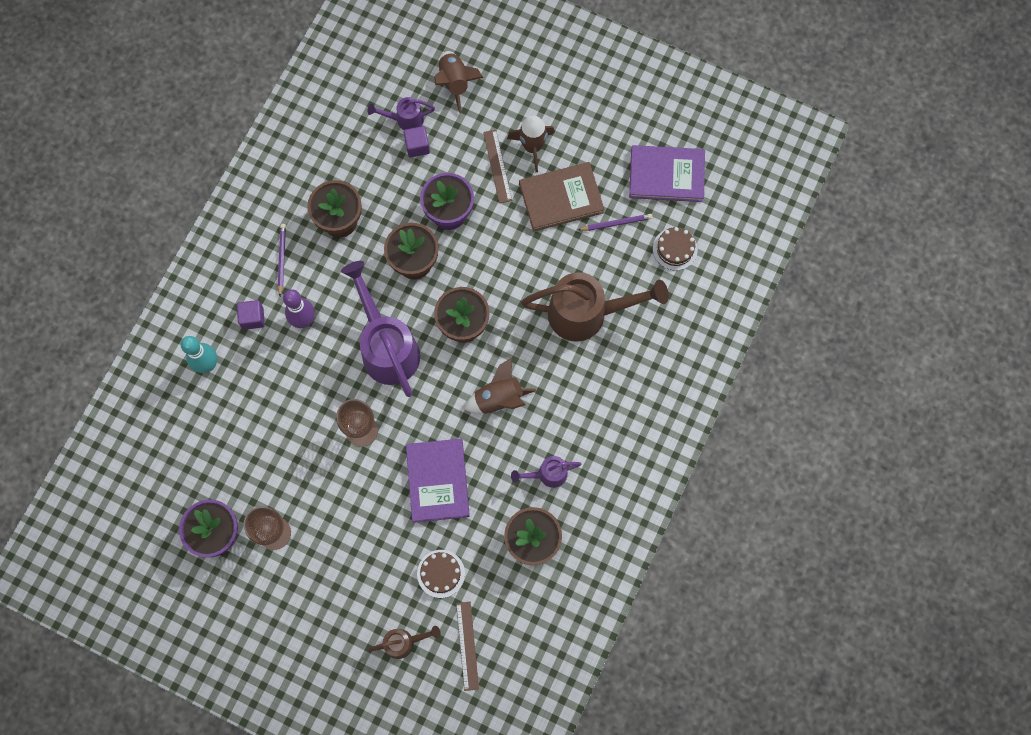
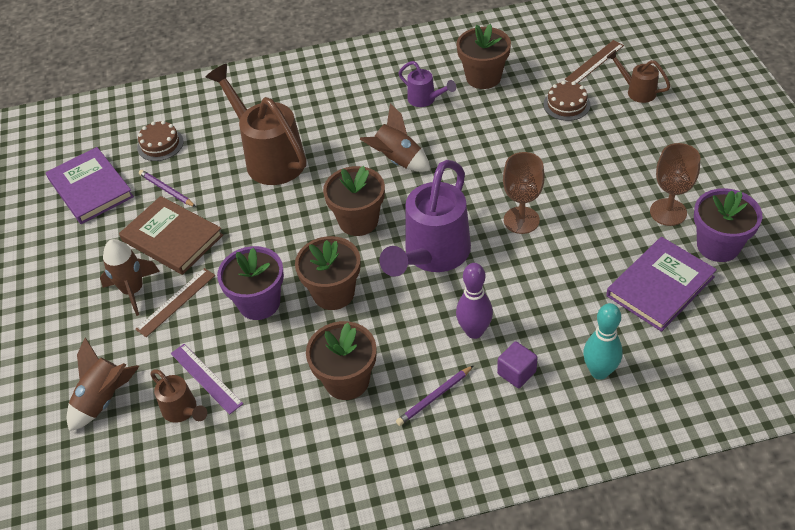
camera: 125 degrees left, 25 degrees down
(405, 120) = (183, 411): purple watering can -> brown watering can
(417, 146) = (206, 378): purple cube -> purple ruler
(438, 481) = (503, 150): purple book -> purple book (660, 286)

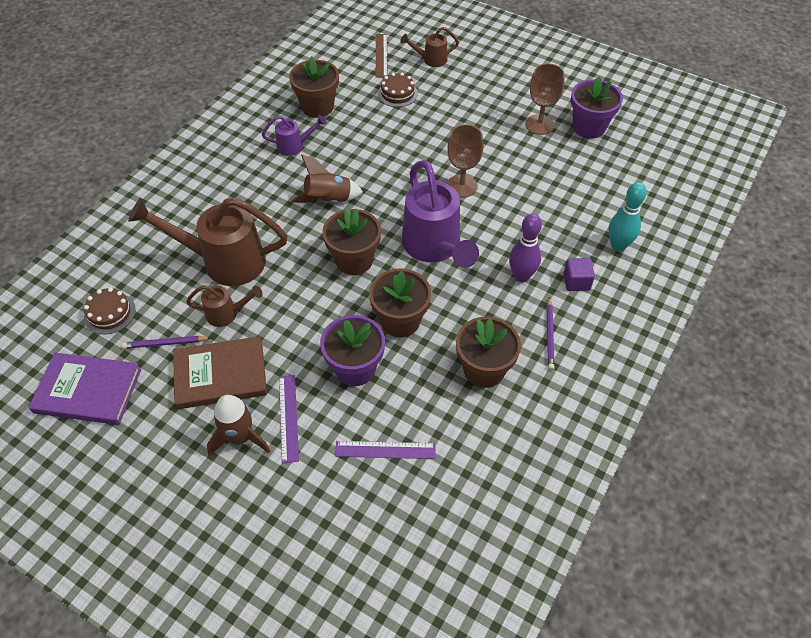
camera: 50 degrees left, 5 degrees up
(103, 399) = (325, 532): brown rocket -> none
(176, 302) = (288, 417): brown ruler -> purple ruler
(183, 411) = (398, 486): brown watering can -> brown watering can (227, 314)
(660, 286) = (588, 172): purple book -> none

